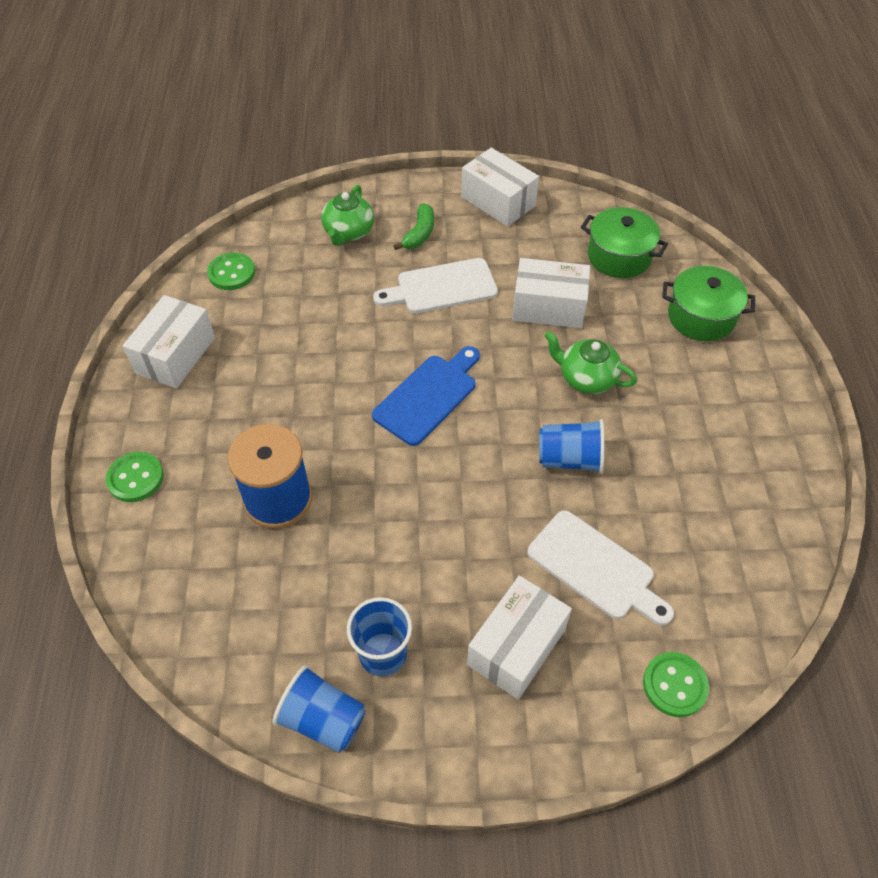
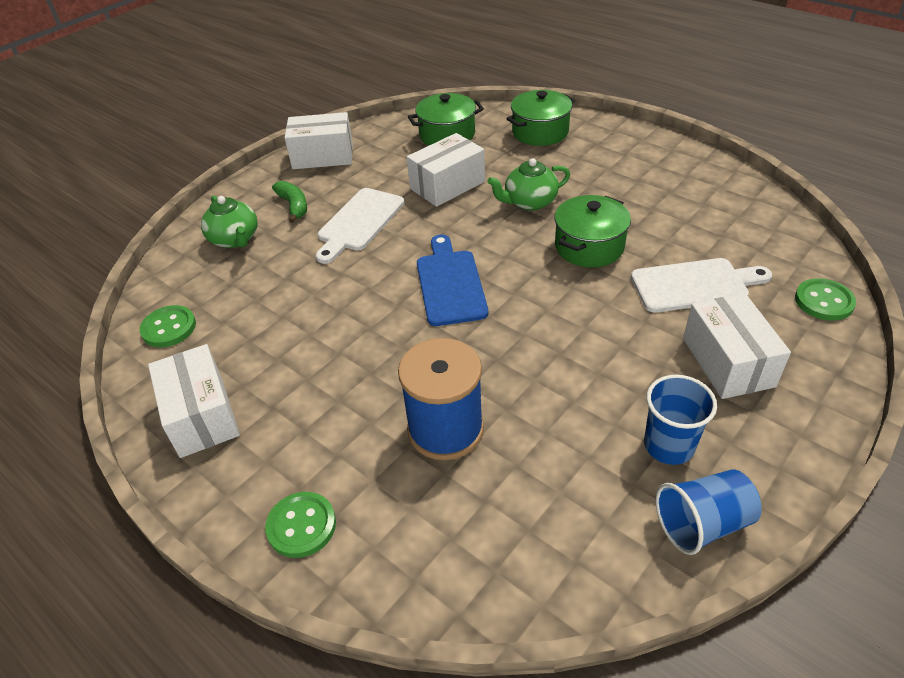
camera: 45 degrees left, 10 degrees down
(569, 459) = (589, 246): blue cup -> green pot

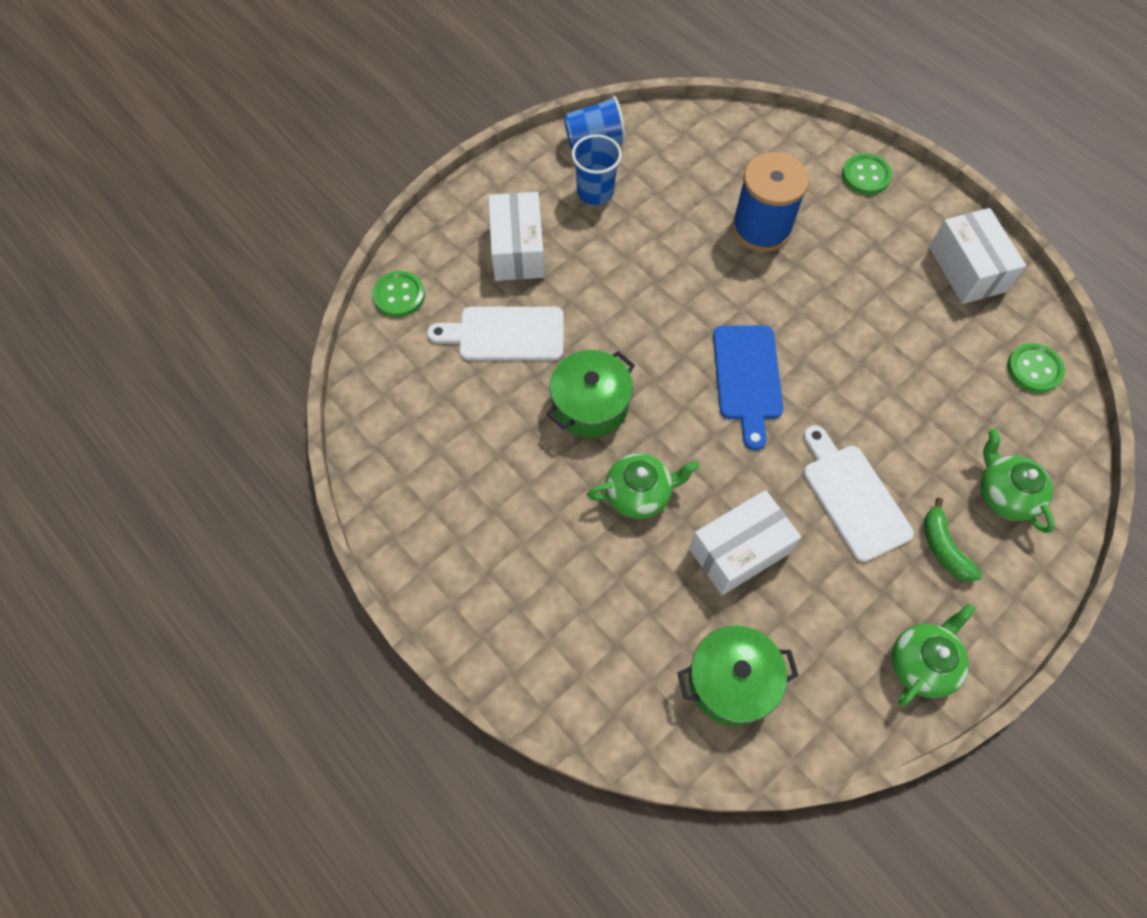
camera: 175 degrees left, 20 degrees up
(323, 156) = (922, 663): white box -> green teapot
(359, 222) = (853, 497): white cutting board -> white cutting board turned 60 degrees counterclockwise
(540, 132) = (589, 657): green pot -> none

